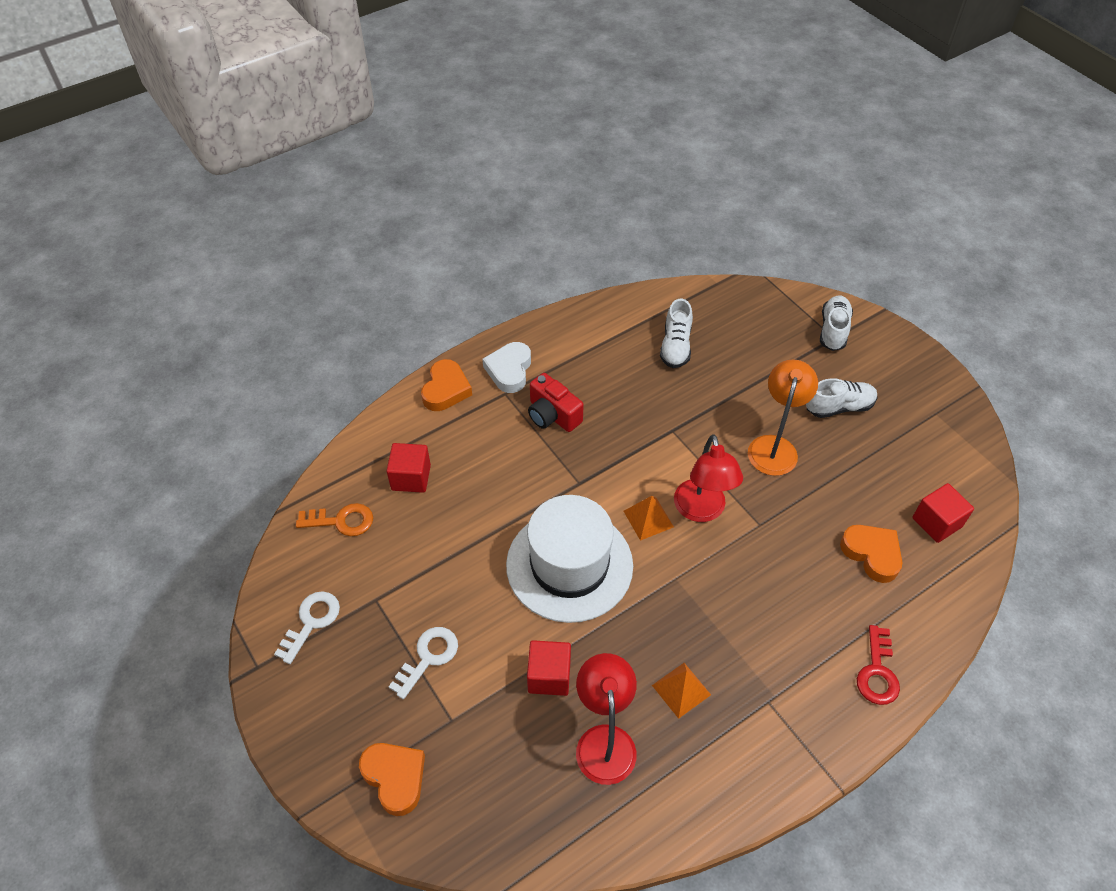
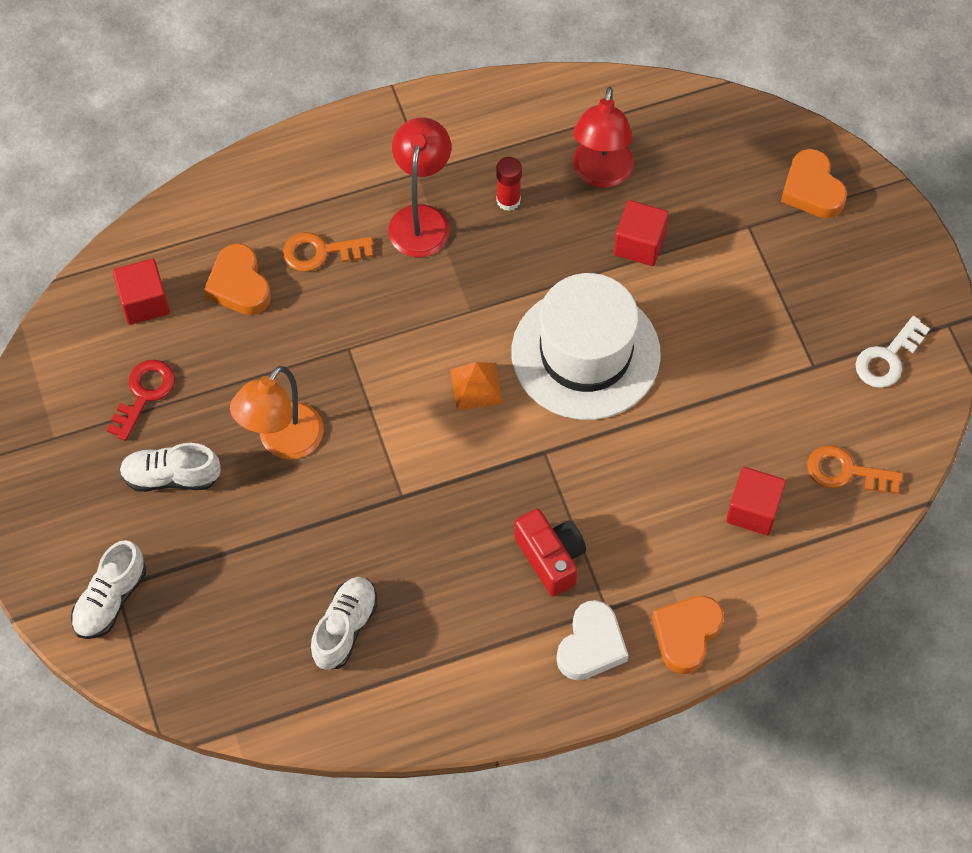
camera: 165 degrees left, 10 degrees up
(428, 657) = (763, 291): white key -> none
(681, 690) = (508, 200): orange pyramid -> red glue stick
(701, 511) = (409, 381): red lamp -> red lamp (421, 219)
(822, 598) = (320, 252): none -> orange key
(877, 672) = (302, 170): red key -> red key (144, 394)

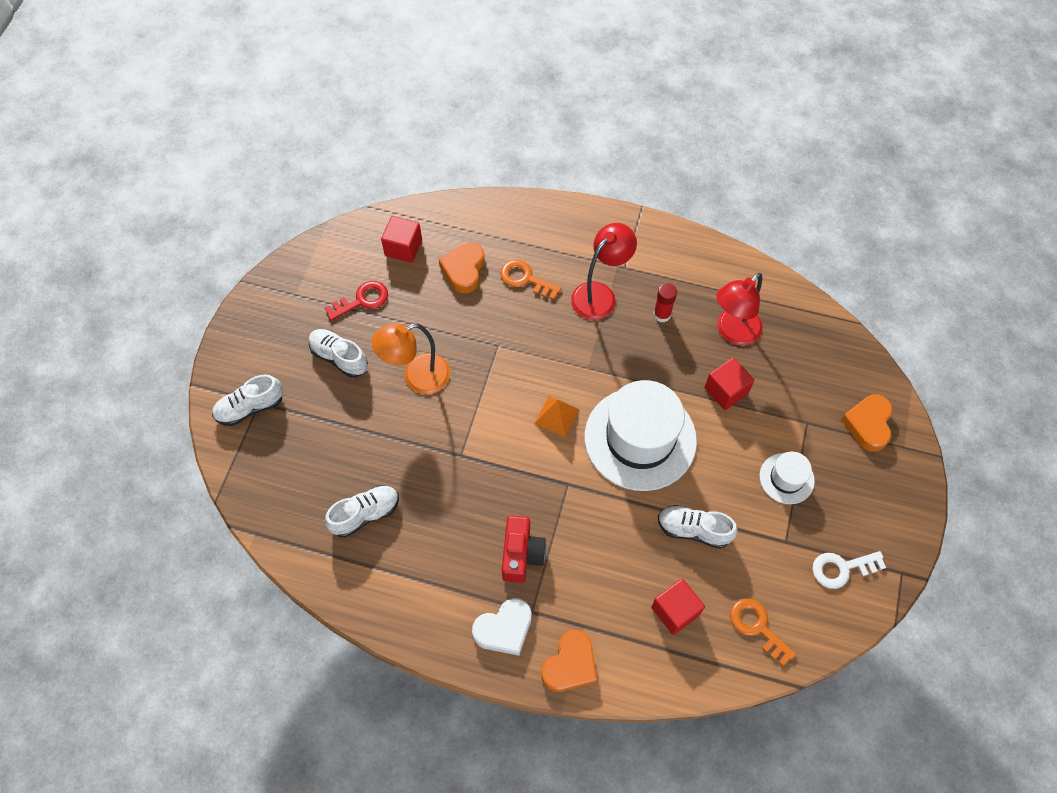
camera: 35 degrees right, 0 degrees up
(686, 635) = (570, 664): orange heart -> orange heart turned 150 degrees clockwise
(712, 415) = (693, 530): none -> white shoe
(769, 299) = (786, 478): none -> white hat

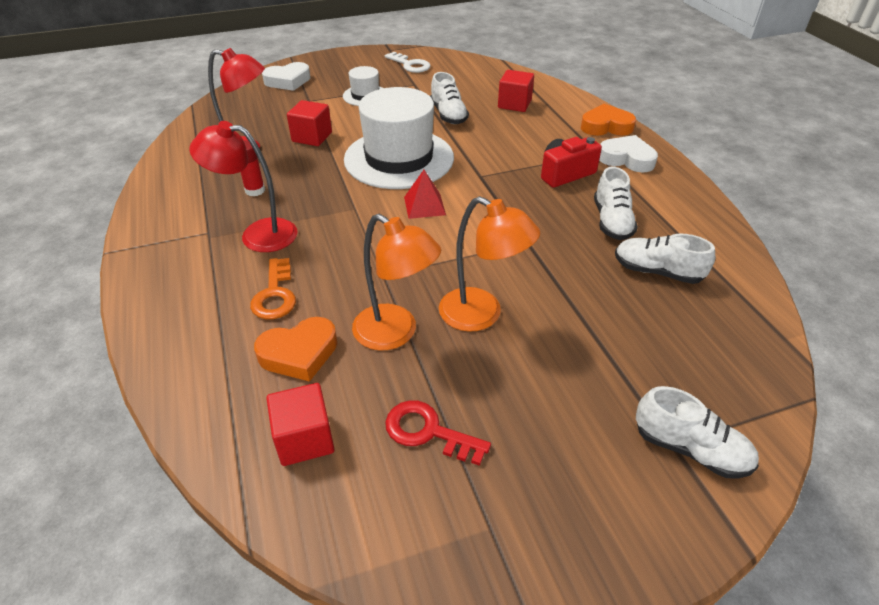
camera: 125 degrees left, 20 degrees down
(339, 357) = (530, 400): white shoe -> white shoe (611, 221)
(440, 323) = (395, 333): none -> orange lamp
(556, 416) = (424, 205): orange pyramid -> red pyramid
(757, 627) = (485, 78): orange key -> none
(868, 424) = (288, 81): orange heart -> white heart

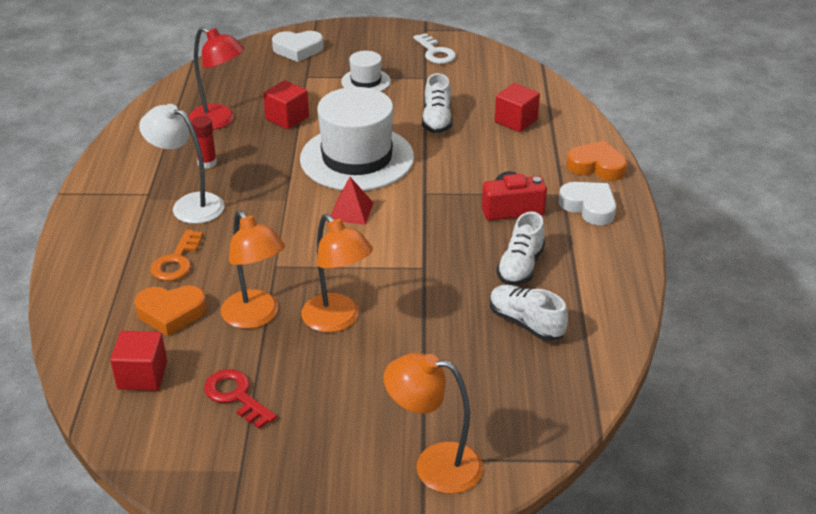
camera: 20 degrees right, 5 degrees down
(258, 234) = (189, 205): red lamp -> white lamp
(690, 449) = (434, 465): white shoe -> orange lamp

